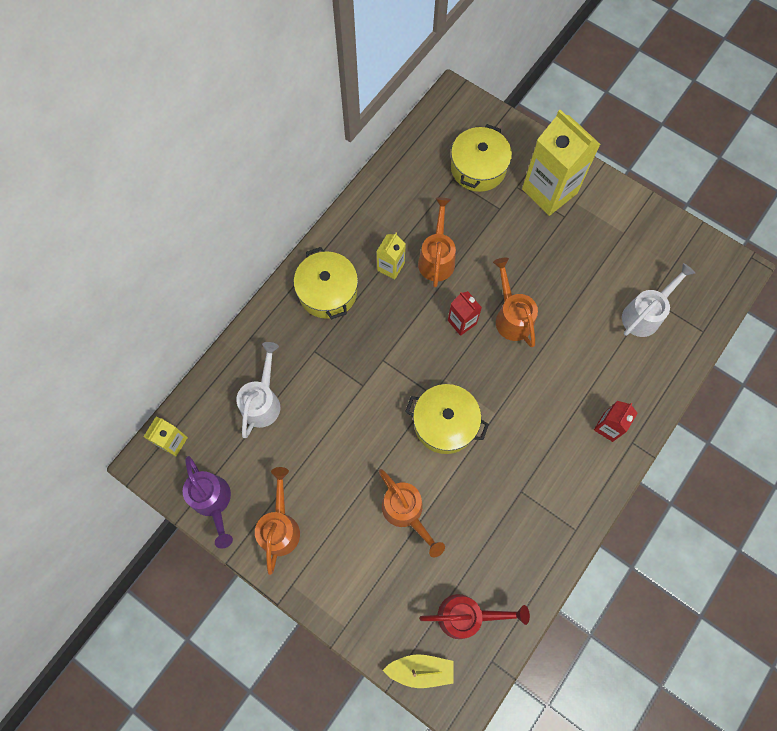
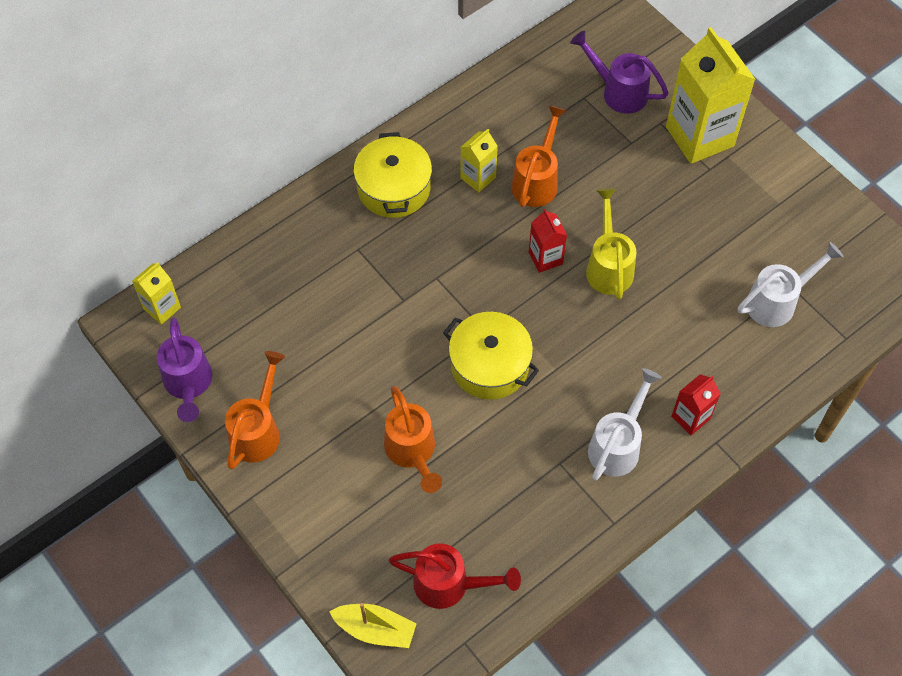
camera: 15 degrees right, 10 degrees down
(262, 401) = (280, 290): white watering can -> white watering can (617, 445)
(478, 168) = (619, 92): yellow pot -> purple watering can
(511, 317) = (608, 266): orange watering can -> yellow watering can

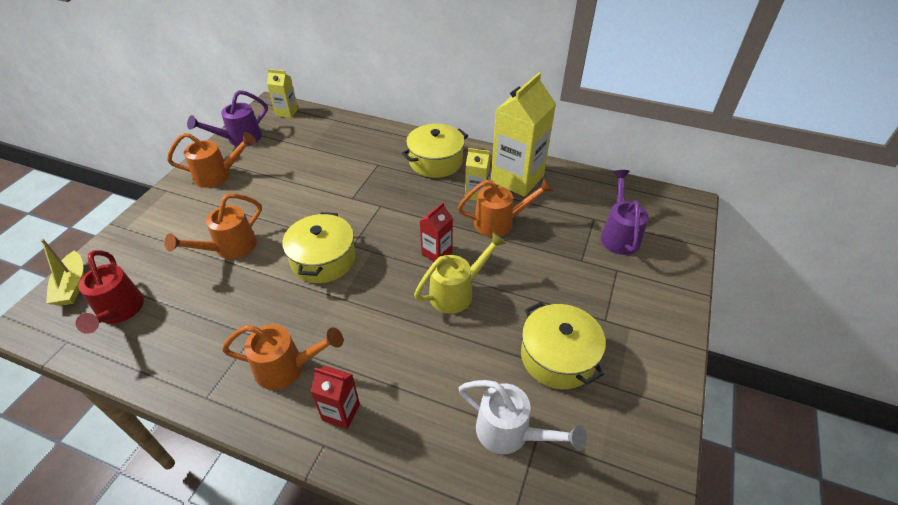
camera: 60 degrees right, 15 degrees down
(617, 445) = (287, 368): white watering can -> orange watering can
(699, 136) = (629, 300): yellow carton -> yellow carton (517, 179)
(726, 227) = (558, 357): none -> yellow pot

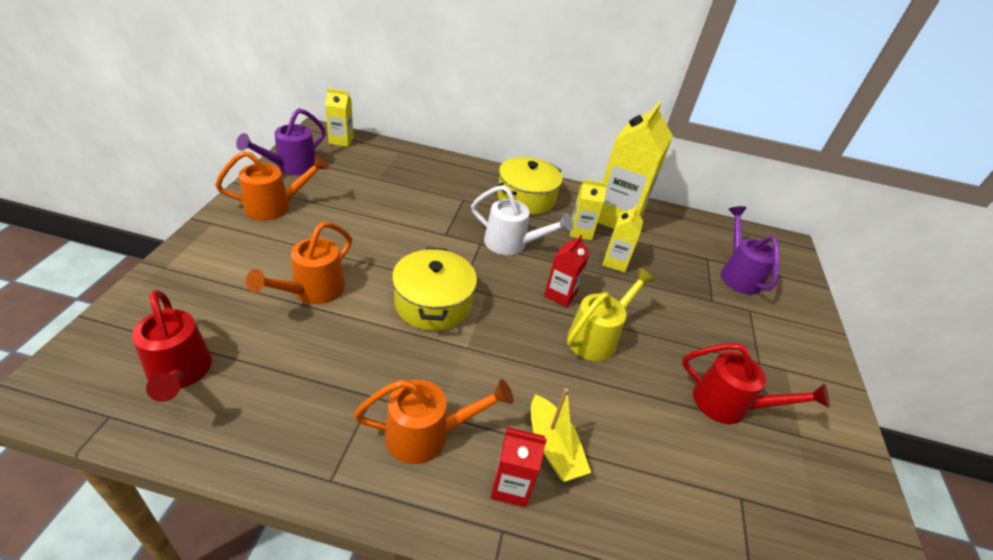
camera: 15 degrees left, 5 degrees down
(72, 286) = (103, 341): yellow boat -> yellow boat (553, 447)
(499, 222) = (615, 262): orange watering can -> yellow carton
(510, 432) = (711, 495): white watering can -> white watering can (511, 244)
(558, 357) = (728, 404): yellow pot -> red watering can

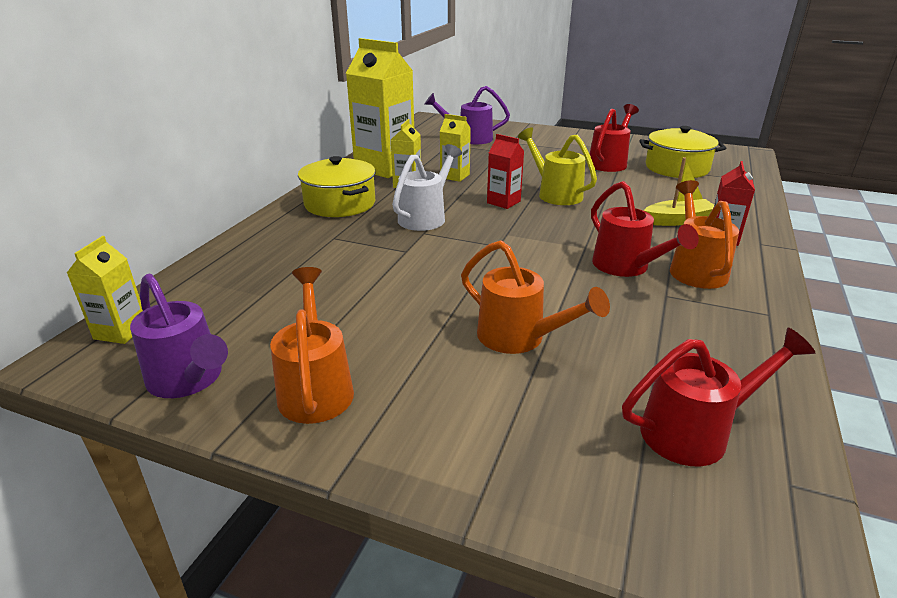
camera: 75 degrees left, 10 degrees down
(427, 374) = (626, 267): none -> red watering can
(433, 303) = (527, 261): yellow pot -> yellow pot (677, 168)

